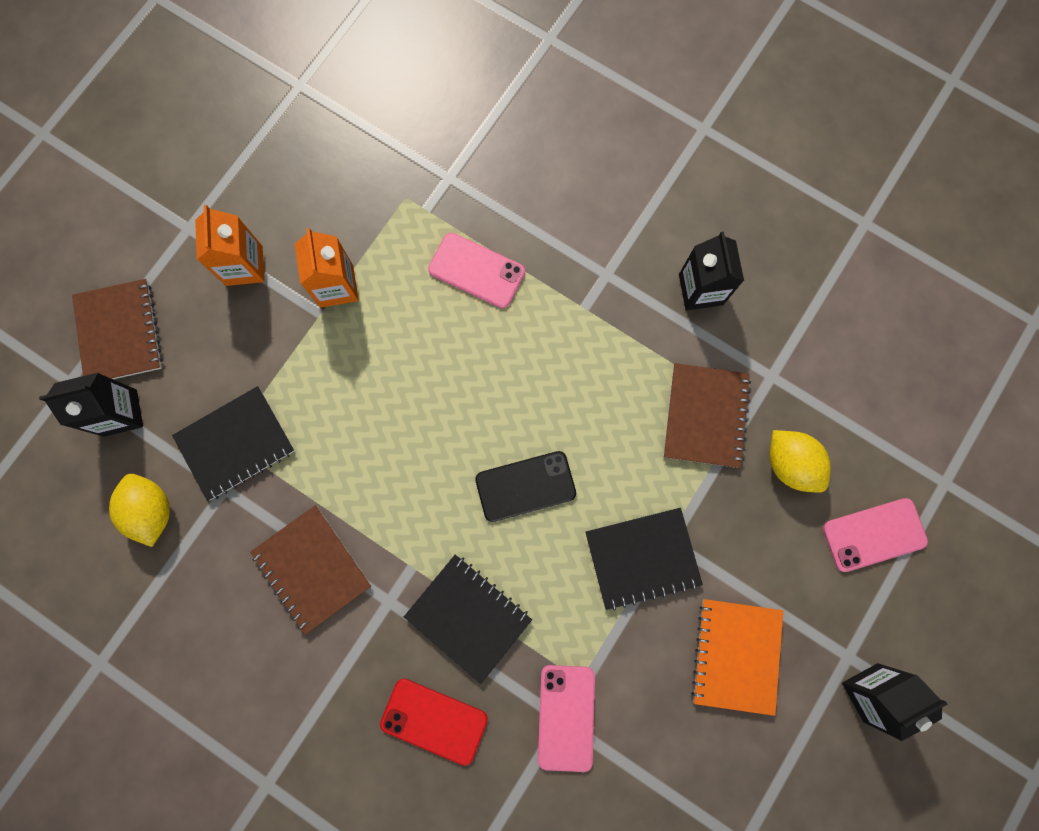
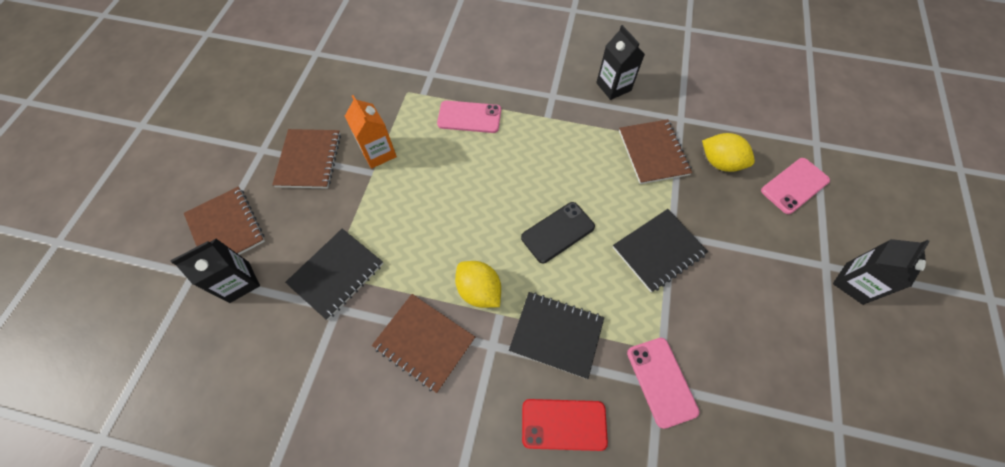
camera: 20 degrees left, 15 degrees down
(152, 510) = (282, 344): yellow lemon -> yellow lemon (479, 290)
(244, 266) = (309, 160): orange carton -> brown notebook
(736, 655) = (754, 291): orange notebook -> none

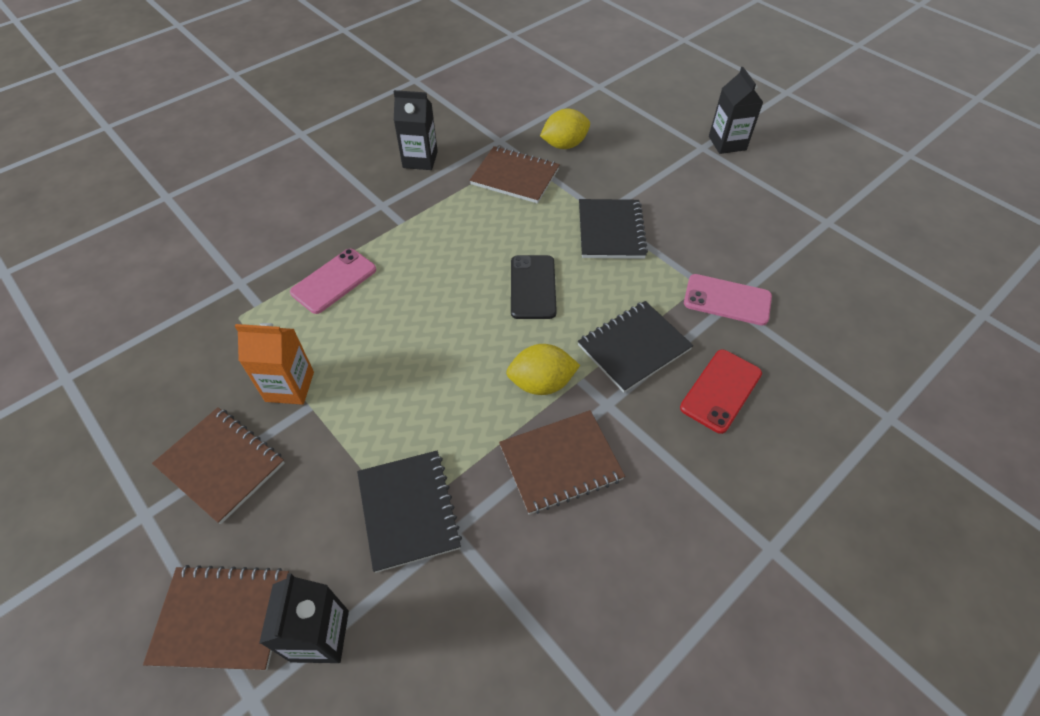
camera: 55 degrees left, 10 degrees down
(794, 186) = (623, 120): pink phone -> none

